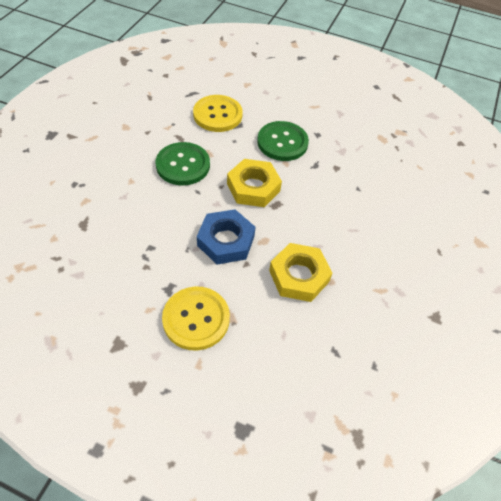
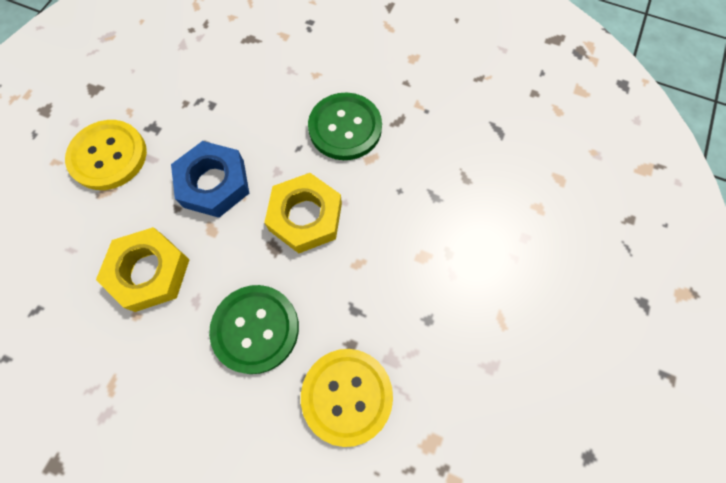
camera: 95 degrees right, 15 degrees up
(217, 115) = (453, 166): yellow button -> yellow button (347, 396)
(282, 142) = (402, 260): green button -> green button (255, 329)

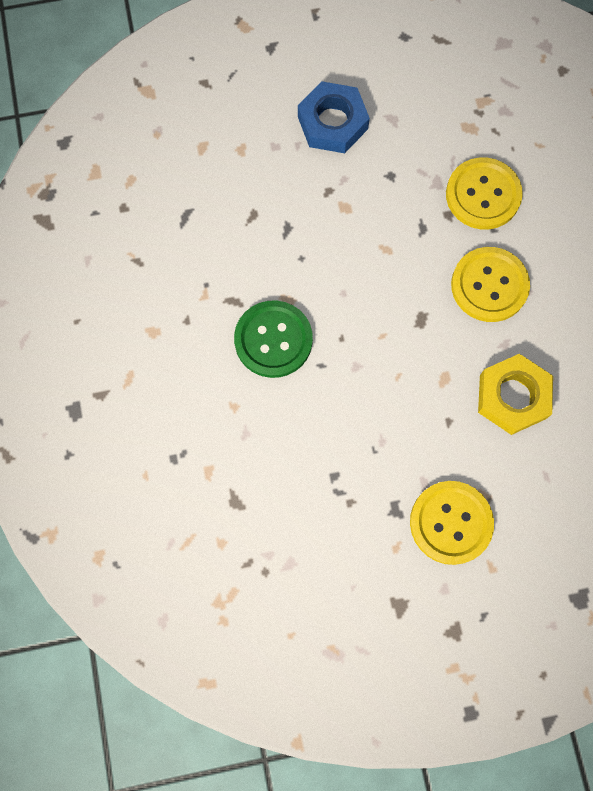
camera: 125 degrees left, 5 degrees up
(214, 184) = (406, 408): blue nut -> blue nut (332, 122)
(255, 329) = (489, 285): green button -> yellow button
(305, 217) = (378, 313): yellow nut -> none

